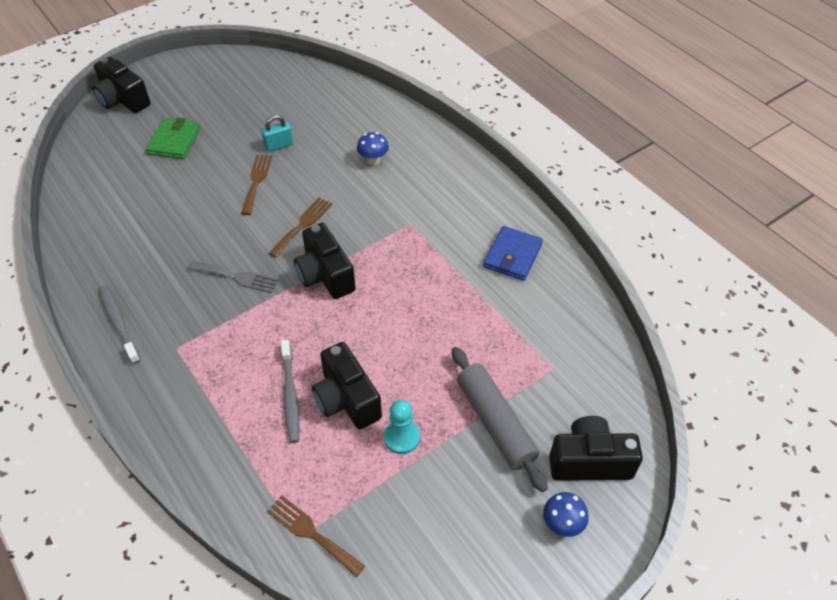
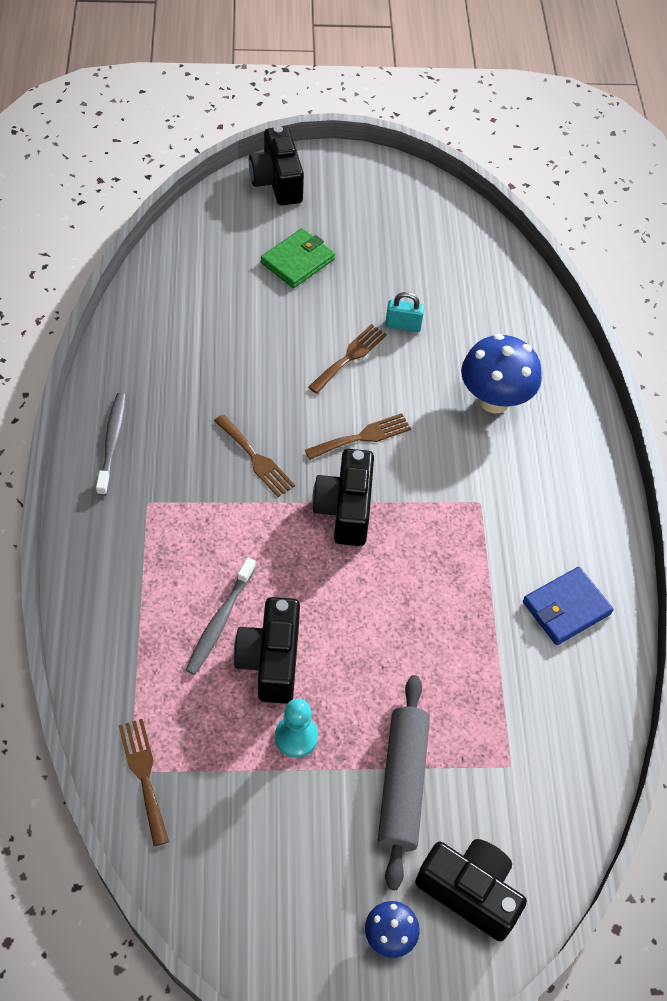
camera: 30 degrees right, 5 degrees up
(237, 277) = (255, 458): grey fork -> brown fork
(373, 160) = (494, 400): blue mushroom -> blue mushroom, size x1.91

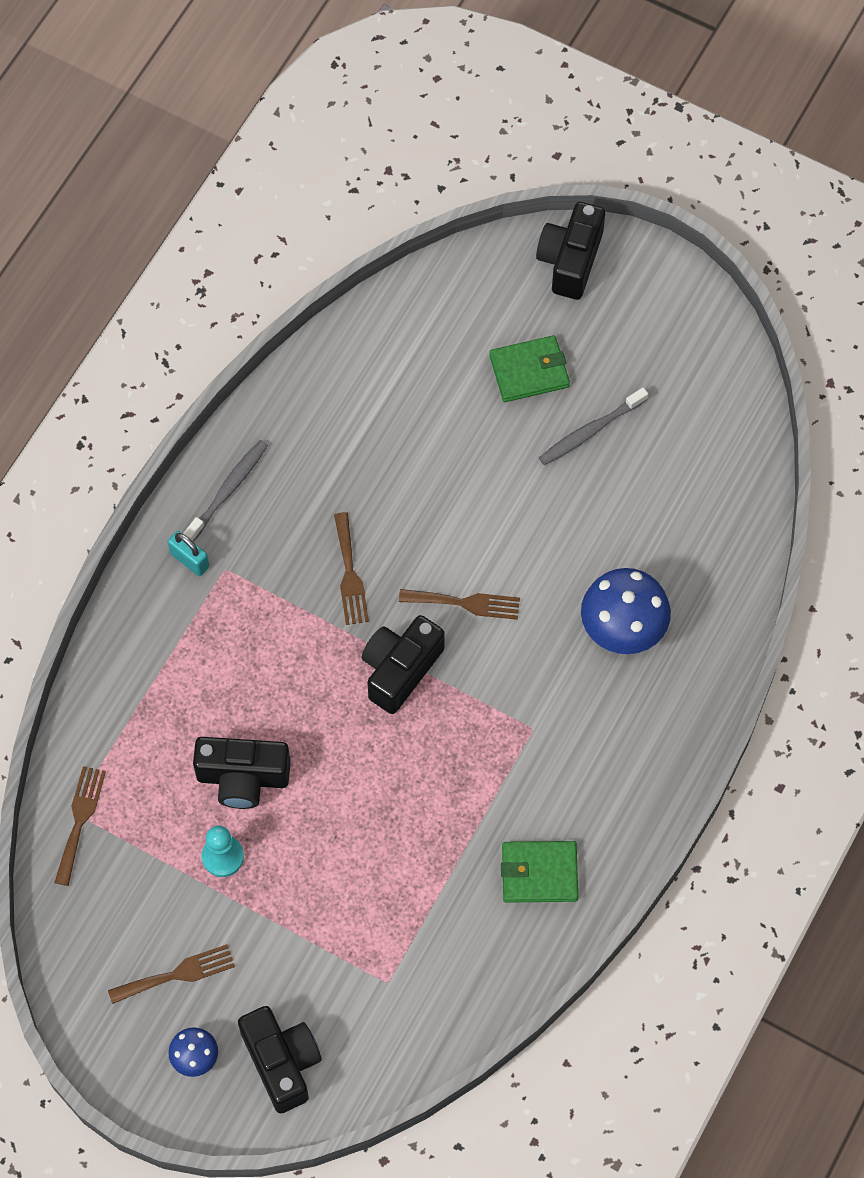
camera: 35 degrees right, 10 degrees up
(220, 621) = (222, 718): grey toothbrush -> grey toothbrush (591, 431)
(271, 661) = (243, 778): black camera -> black camera turned 120 degrees counterclockwise
(350, 357) = (510, 509): brown fork -> brown fork (177, 974)
(402, 784) = (285, 946): grey rolling pin -> none
(403, 325) = (588, 500): turquoise padlock -> turquoise padlock (189, 560)
(566, 608) = (539, 873): blue wallet -> green wallet

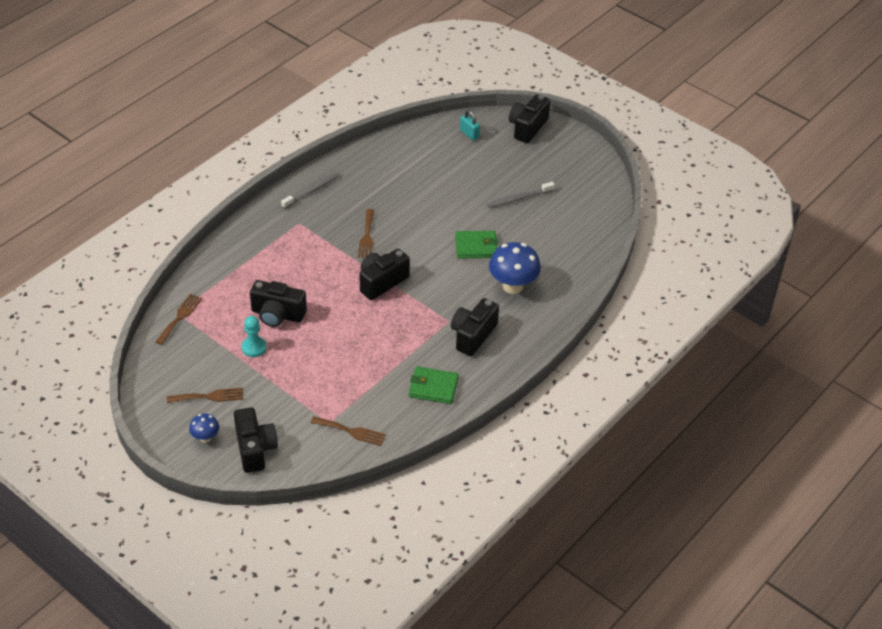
camera: 10 degrees right, 20 degrees down
(189, 560) = (281, 216): turquoise padlock -> turquoise padlock (469, 134)
(465, 603) = (427, 260): brown fork -> brown fork (351, 431)
(529, 371) = (492, 168): green wallet -> green wallet (476, 247)
(579, 750) = (472, 335): none -> black camera

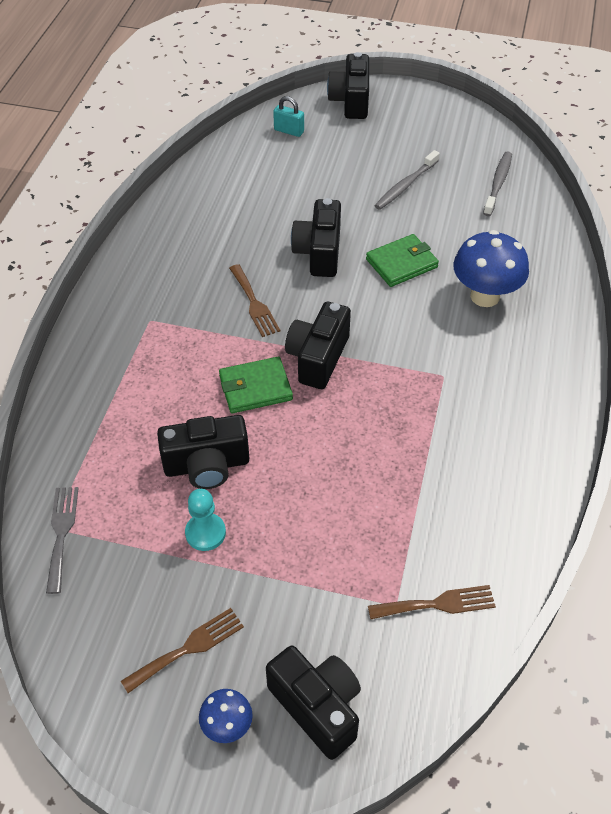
camera: 25 degrees left, 5 degrees up
(180, 317) = (61, 533): brown fork -> grey fork
(312, 191) = (138, 270): grey toothbrush -> grey toothbrush (498, 184)
(433, 387) = (496, 480): green wallet -> green wallet (255, 387)
(472, 335) = (488, 382): black camera -> black camera (319, 252)

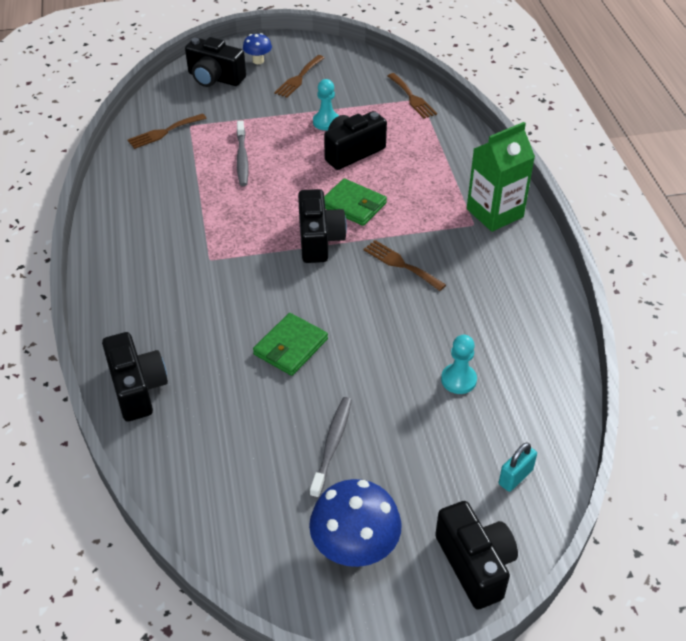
camera: 155 degrees right, 5 degrees down
(61, 533) = (412, 98): grey fork -> brown fork
(118, 325) = (494, 213): none -> green carton
(255, 387) = (353, 205): green wallet -> green wallet turned 75 degrees clockwise
(279, 196) = (458, 380): none -> turquoise pawn
(289, 131) = (515, 477): turquoise padlock -> turquoise padlock turned 45 degrees counterclockwise
(319, 252) = (376, 330): black camera -> black camera (137, 388)
(485, 296) = (196, 340): blue mushroom -> blue mushroom (355, 550)
(498, 184) = (225, 489): grey toothbrush -> grey toothbrush (242, 158)

